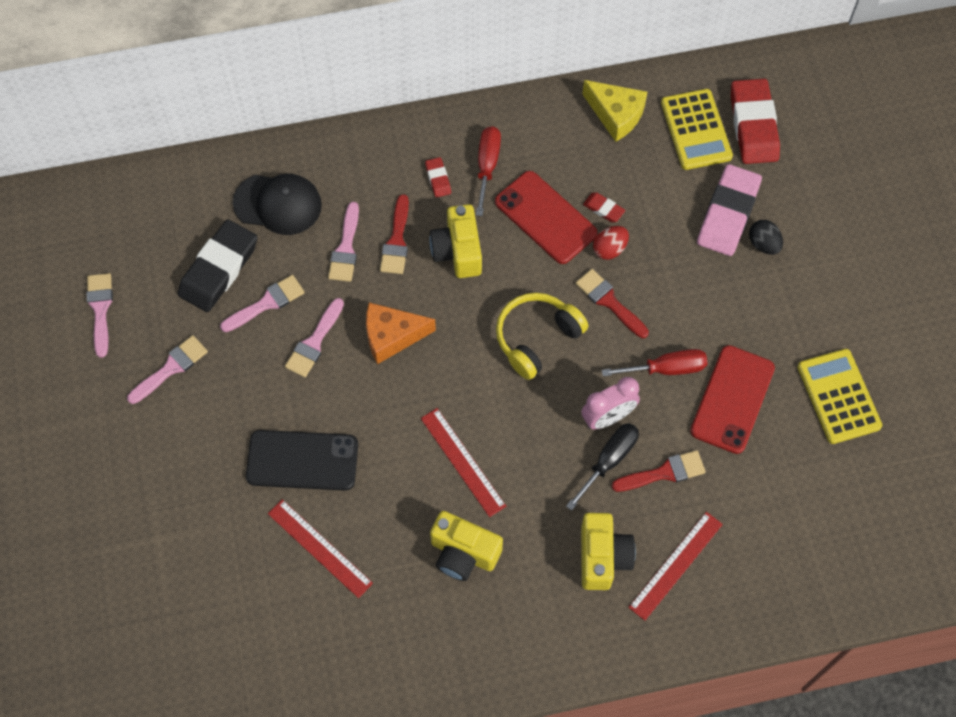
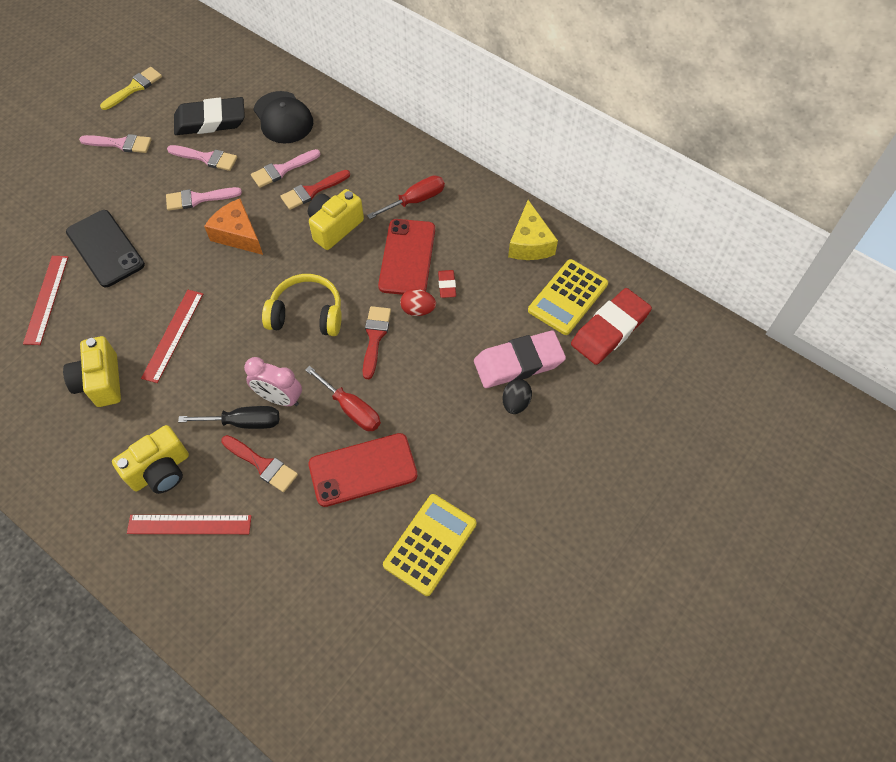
camera: 50 degrees right, 5 degrees down
(100, 309) = (134, 87): pink brush -> yellow brush
(438, 179) = (380, 182): red eraser -> none

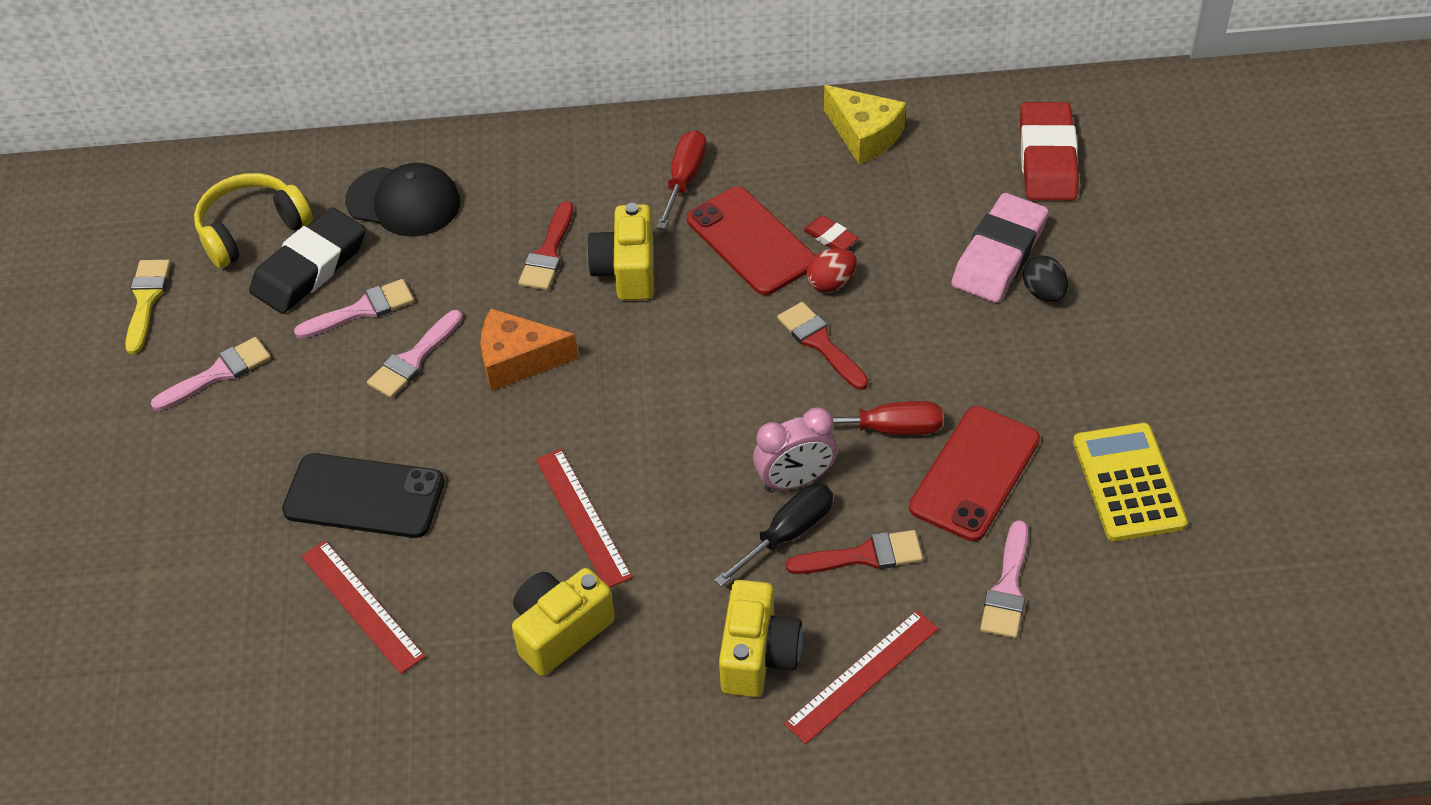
camera: 40 degrees left, 10 degrees down
(101, 382) = (560, 631): yellow camera -> yellow camera turned 105 degrees clockwise
(282, 170) = (480, 256): pink brush -> pink brush (1007, 588)
(307, 314) = (713, 378): yellow headphones -> yellow headphones (252, 230)
(568, 297) = (969, 158): yellow calculator -> none

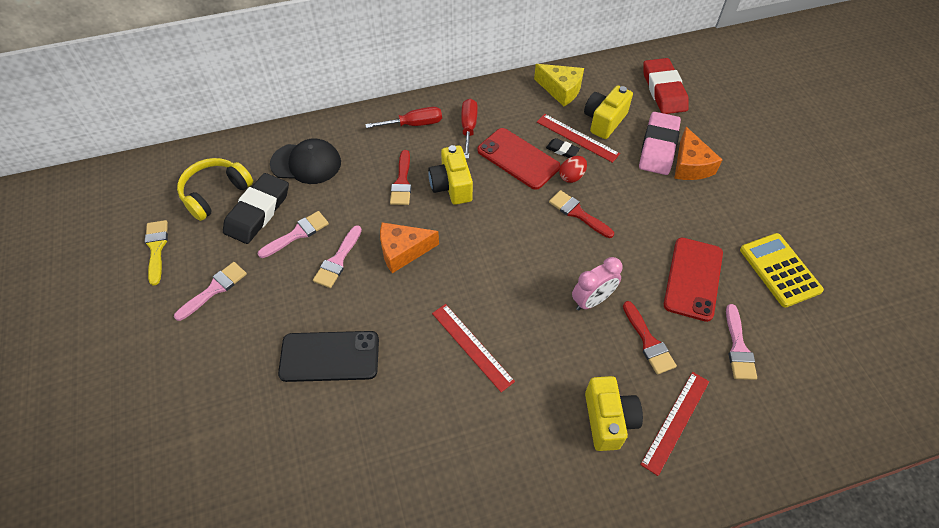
camera: 15 degrees left, 5 degrees up
(361, 606) = (347, 433): red ruler -> red ruler (577, 138)
(560, 631) = (481, 427): yellow camera -> yellow camera (604, 121)
(788, 534) = (599, 335): black screwdriver -> none
(830, 237) = (562, 150): red eraser -> black eraser
(864, 556) = (648, 342): red brush -> red brush turned 90 degrees clockwise
(887, 429) = (634, 259): red screwdriver -> red screwdriver (414, 124)
(1043, 293) = (690, 165): black egg -> orange cheese

